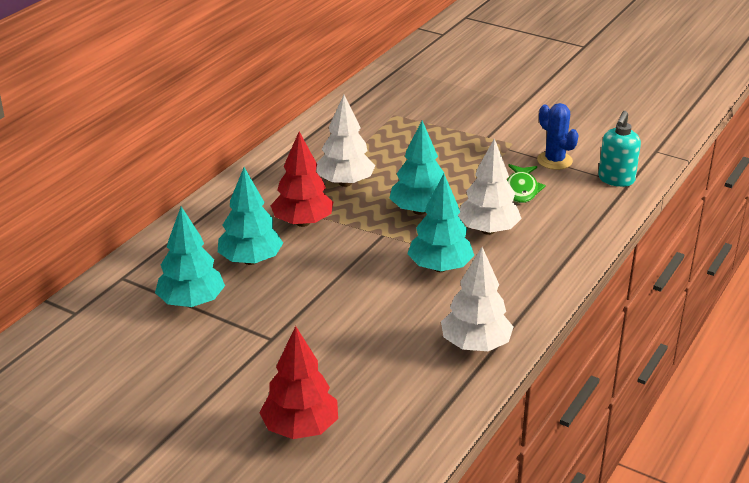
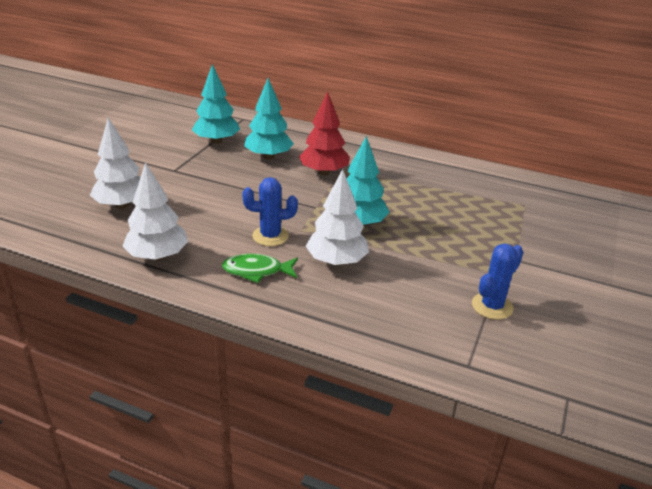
camera: 80 degrees right, 0 degrees up
(300, 428) = (74, 186): red tree -> none
(345, 183) = (390, 186): white tree -> white tree (122, 205)
(440, 267) = (270, 236): turquoise tree -> blue cactus
(521, 189) = (419, 282): green fish -> green fish (256, 271)
(616, 180) = (473, 355): turquoise soap dispenser -> none

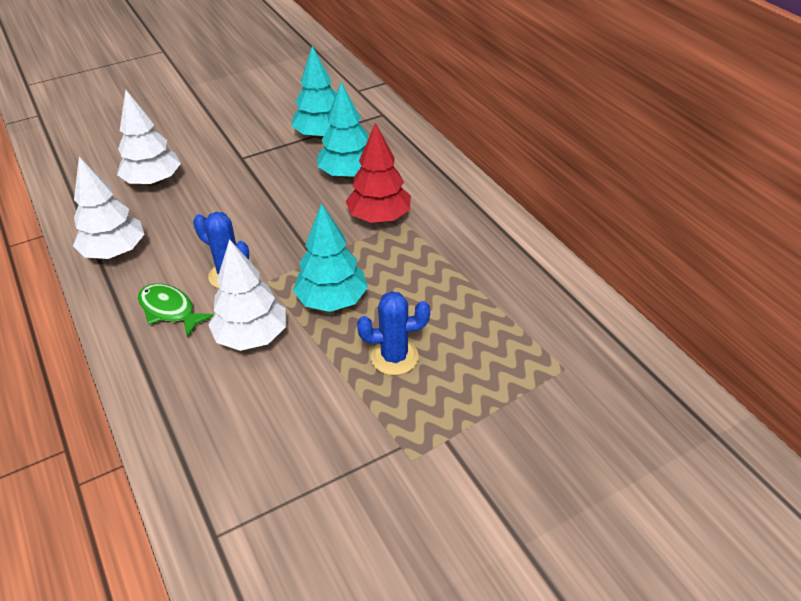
camera: 40 degrees right, 10 degrees up
(492, 306) = (334, 482): blue cactus -> blue cactus (394, 357)

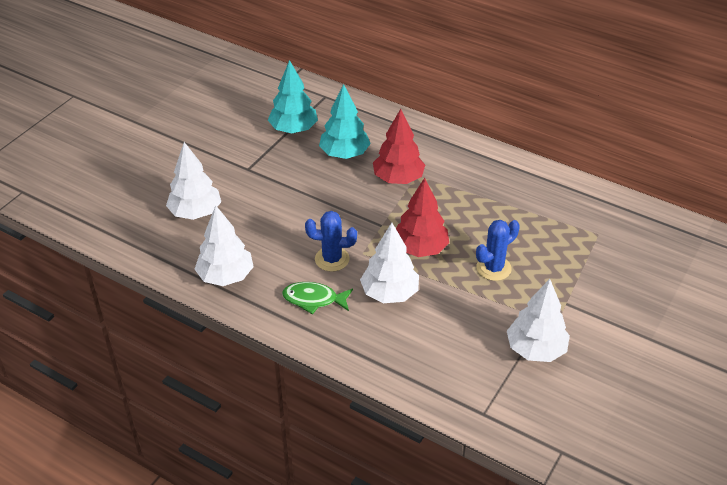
camera: 30 degrees left, 0 degrees up
(332, 300) = (420, 248): turquoise tree -> red tree
(354, 483) = (535, 349): none -> white tree

